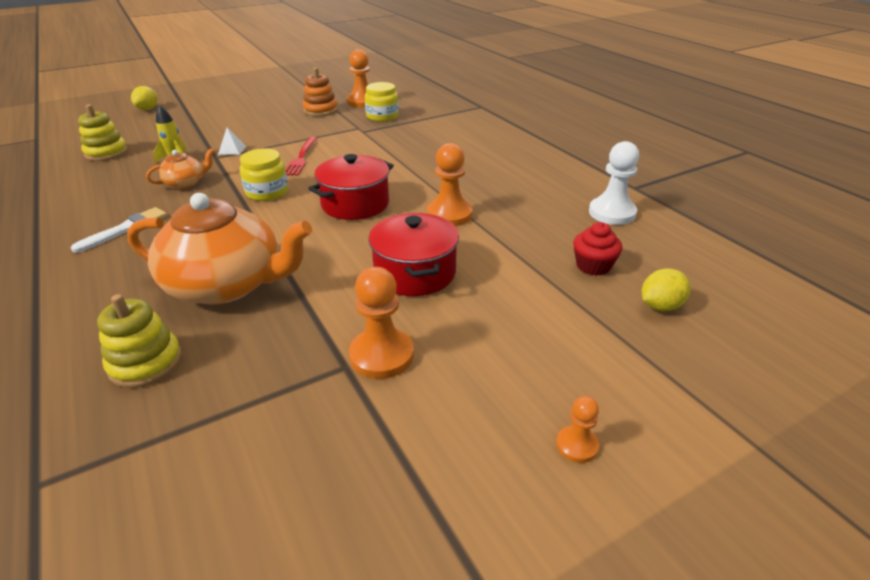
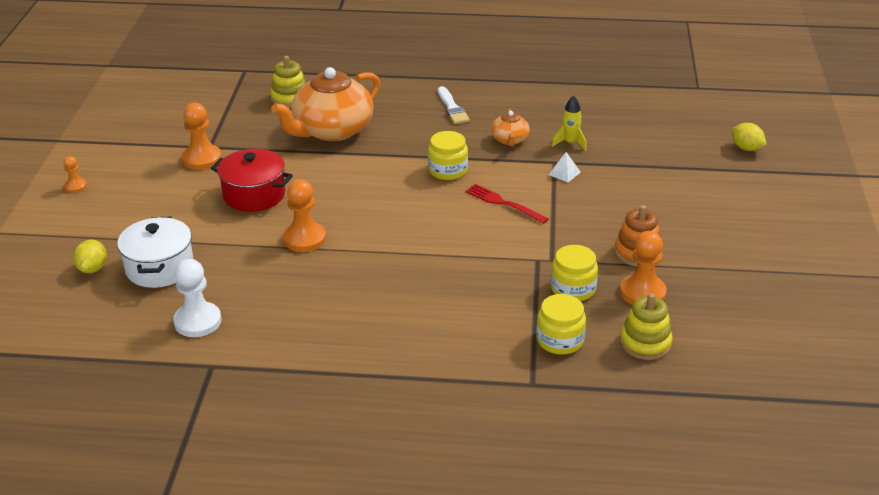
camera: 125 degrees right, 0 degrees up
(106, 153) = (622, 115): yellow stacking toy -> yellow stacking toy (645, 343)
(355, 204) = (377, 203): red pot -> none
(435, 109) = (560, 340): none -> yellow jar
(593, 266) = (159, 268): red cupcake -> white pot

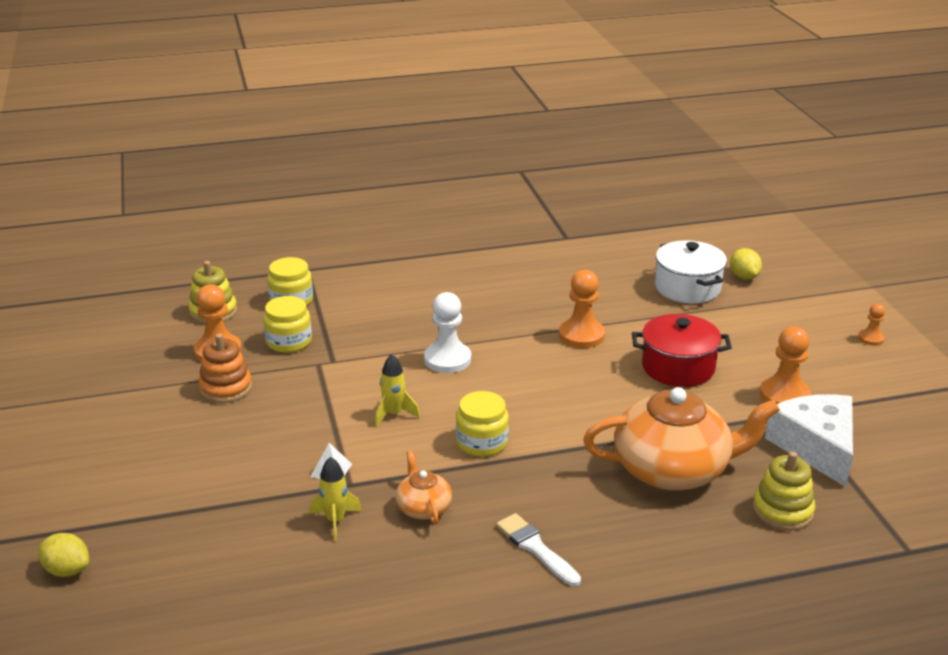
camera: 160 degrees right, 5 degrees down
(197, 321) = (608, 259): white pawn -> white pawn (447, 359)
(225, 124) = (816, 447): none -> white cheese
(332, 130) = (673, 469): orange teapot -> orange teapot turned 60 degrees clockwise
(503, 203) = (394, 414): red fork -> yellow rocket

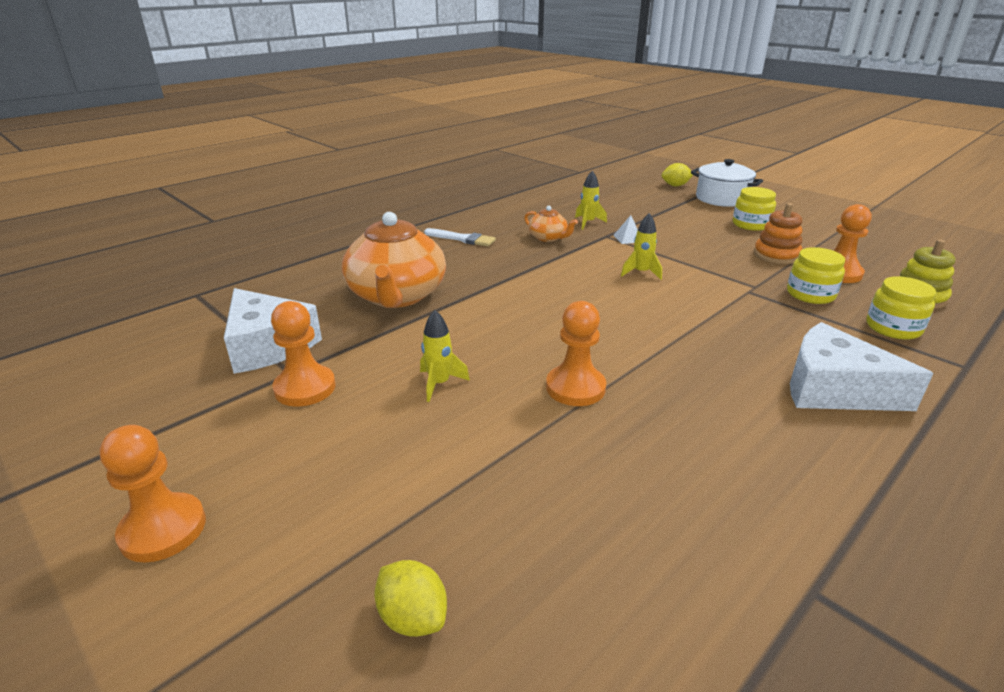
camera: 150 degrees right, 0 degrees up
(415, 285) = (833, 389): none -> white cheese
(447, 359) = (666, 320): white pawn -> none
(482, 442) = (556, 274): yellow jar -> yellow jar (751, 224)
(673, 469) = (397, 296): orange teapot -> orange teapot turned 60 degrees counterclockwise
(678, 367) = (439, 384): red pot -> yellow rocket
(687, 288) = (501, 533): white pot -> white pot (721, 198)
(782, 511) = (299, 293): yellow stacking toy -> none
(871, 338) = (163, 529): orange pawn -> orange pawn, size x1.85

